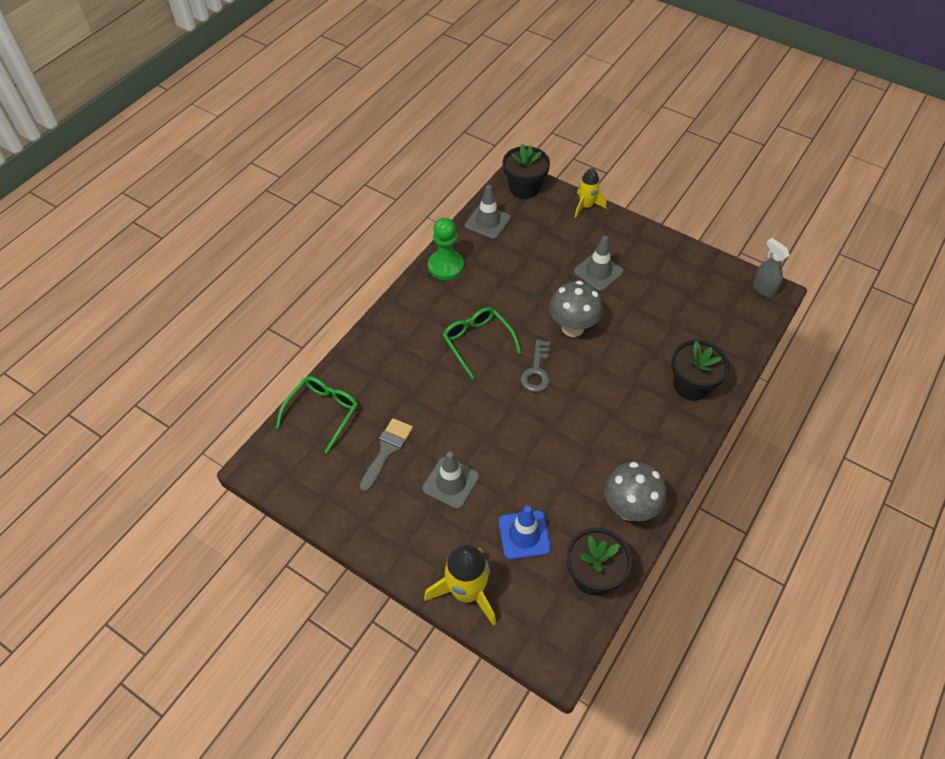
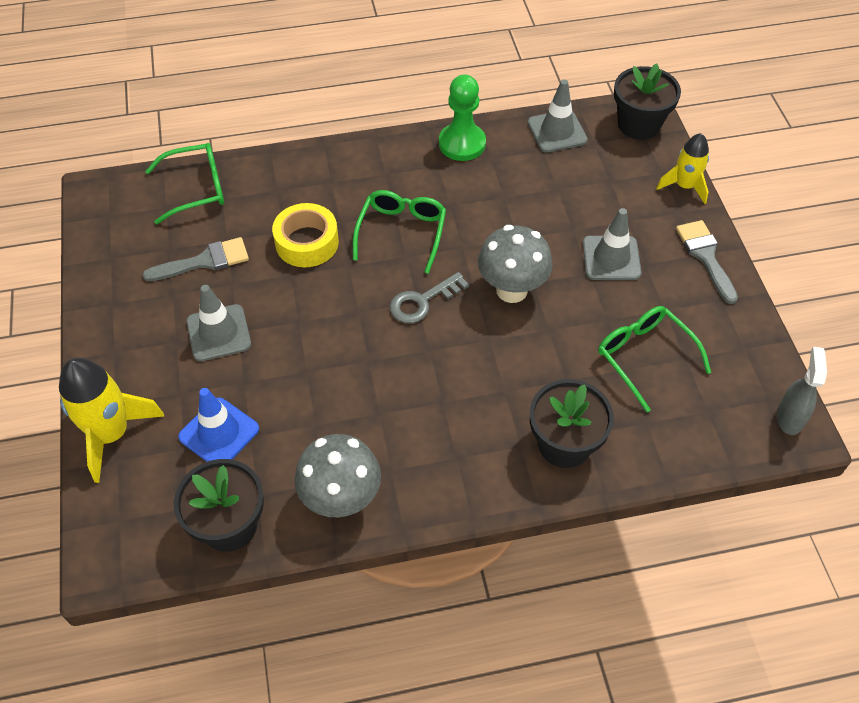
camera: 45 degrees right, 0 degrees up
(432, 390) = (307, 242): none -> yellow tape
(638, 236) = (705, 256): none -> grey brush
(672, 310) = (644, 356): none -> green glasses

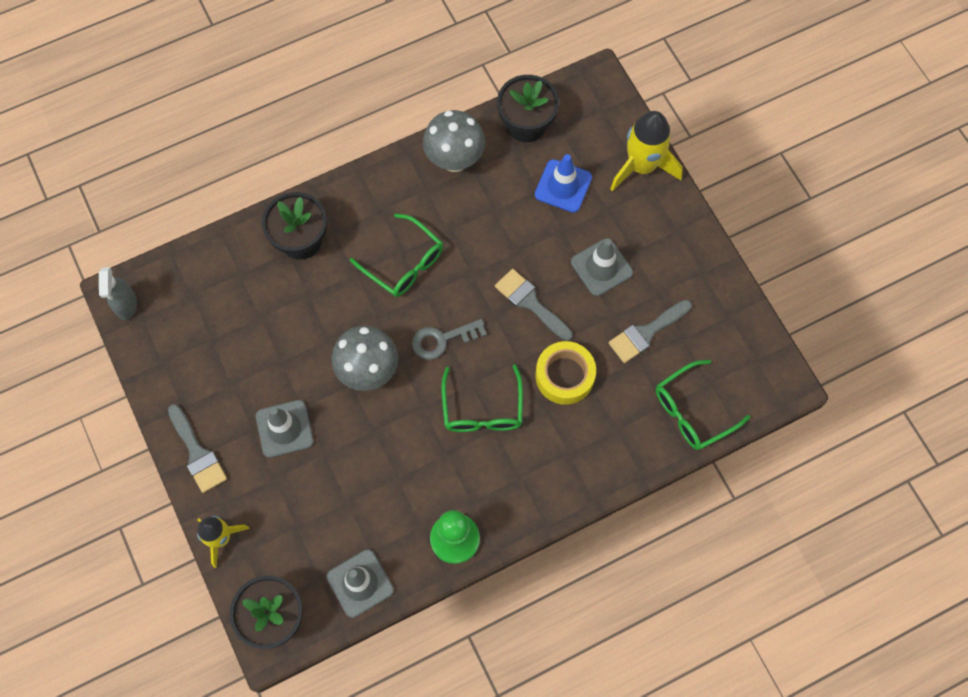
camera: 165 degrees right, 15 degrees up
(313, 316) = (530, 303): none -> grey brush
(422, 301) = (442, 340): grey key -> grey key turned 150 degrees counterclockwise
(644, 356) = (246, 332): green glasses -> green glasses (404, 263)

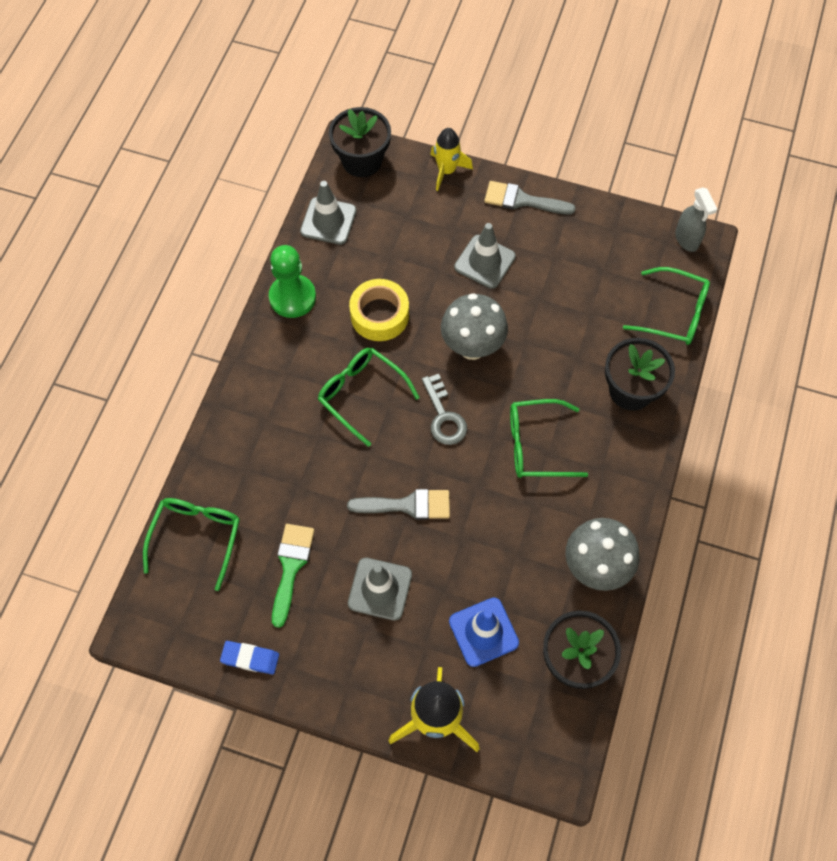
camera: 135 degrees right, 5 degrees down
(126, 305) = (687, 239): grey spray bottle -> grey spray bottle turned 150 degrees counterclockwise
(206, 262) = (674, 314): none -> green glasses
(442, 340) = (444, 416): grey key -> grey key turned 135 degrees clockwise
(564, 376) = (324, 473): yellow tape -> yellow tape (379, 315)
(646, 333) = (291, 567): grey brush -> green brush
(724, 299) = (250, 658): none -> blue eraser

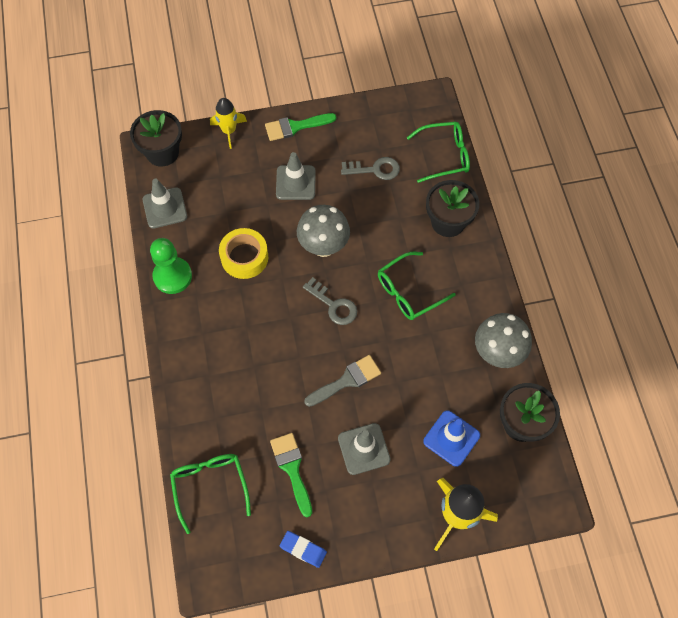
camera: 30 degrees left, 0 degrees up
(250, 658) = (303, 549): blue eraser -> blue eraser turned 45 degrees clockwise
(361, 394) = (266, 320): green glasses -> none
(522, 200) = (295, 127): grey brush -> green brush
(583, 290) = (375, 169): none -> grey key
(687, 239) = (422, 101): grey spray bottle -> none

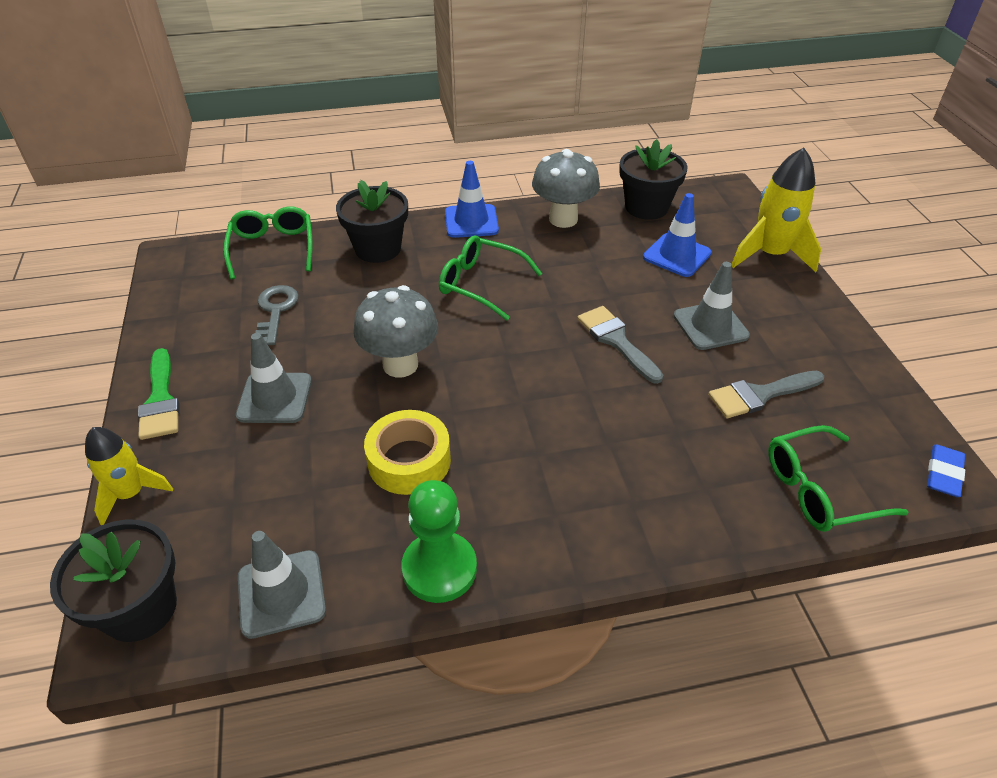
camera: 90 degrees left, 20 degrees down
(292, 469) = (760, 395): green brush -> grey brush
(303, 549) = (867, 382): blue eraser -> blue eraser (943, 473)
(334, 305) = (500, 354): grey key -> none
(408, 292) = (480, 284): green glasses -> green glasses turned 150 degrees clockwise
(488, 284) = (471, 221): none -> blue traffic cone

